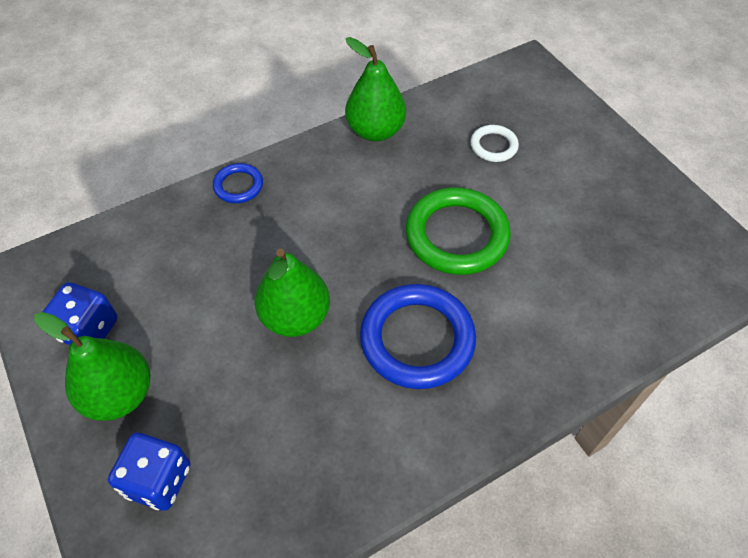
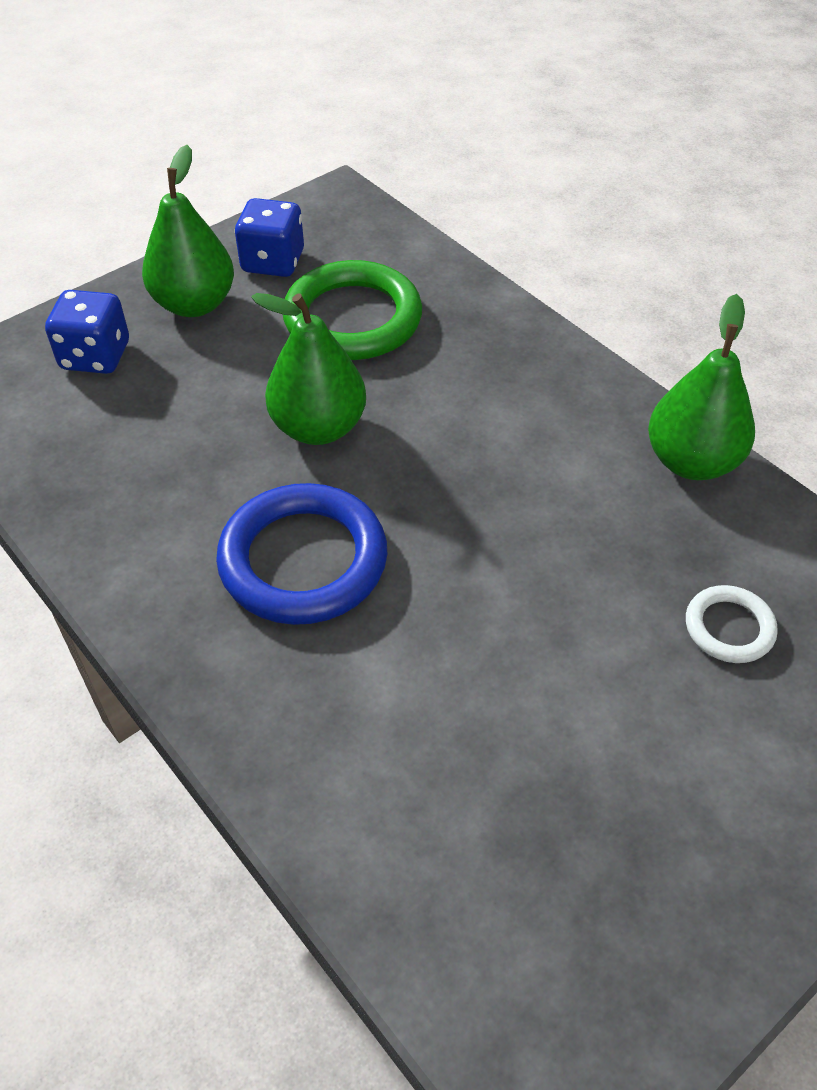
camera: 80 degrees right, 5 degrees down
(238, 186) = (521, 334): blue ring -> none
(456, 235) = (506, 590): green ring -> green ring (353, 319)

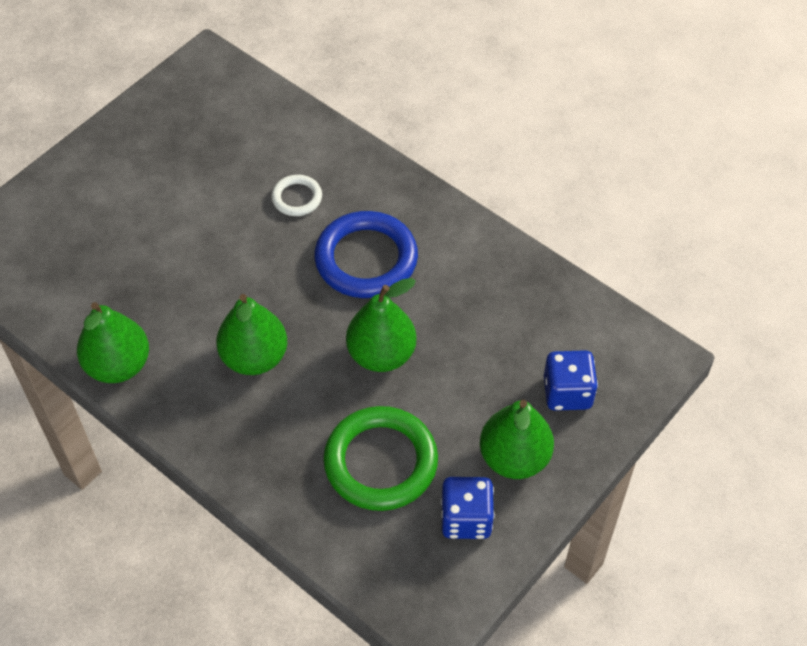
camera: 170 degrees right, 5 degrees up
(496, 446) = (254, 357): none -> green pear
(729, 628) = (111, 255): white ring -> white ring (297, 198)

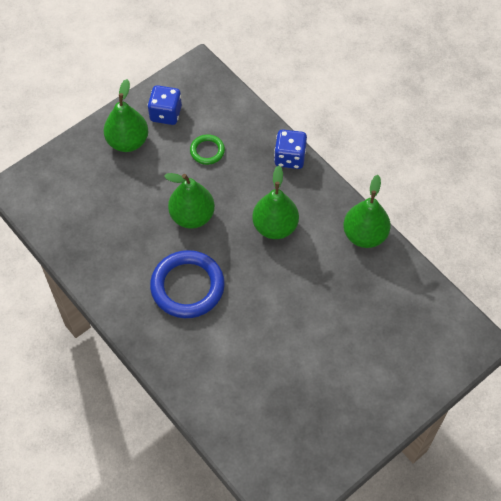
camera: 170 degrees left, 5 degrees up
(297, 198) = (228, 346): white ring -> none
(380, 462) = (207, 151): green ring -> green ring, size x0.51
(567, 393) = (82, 174): blue dice -> blue dice (290, 157)

